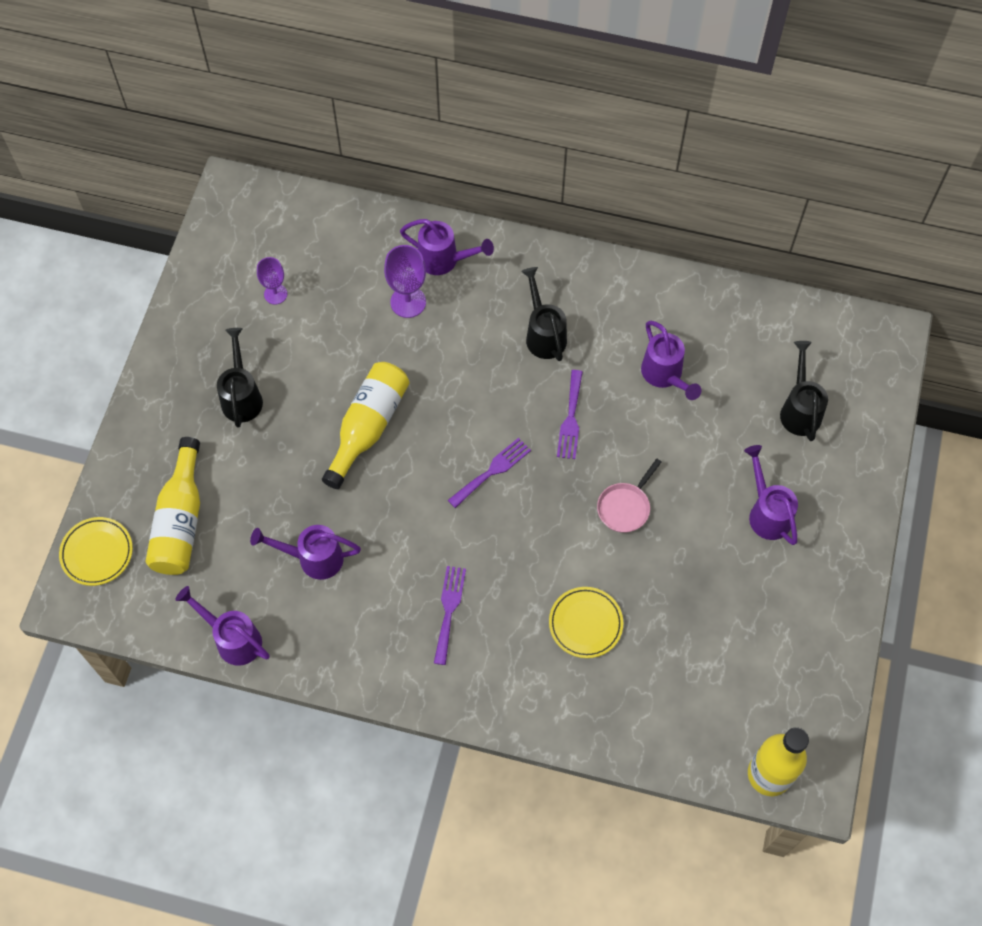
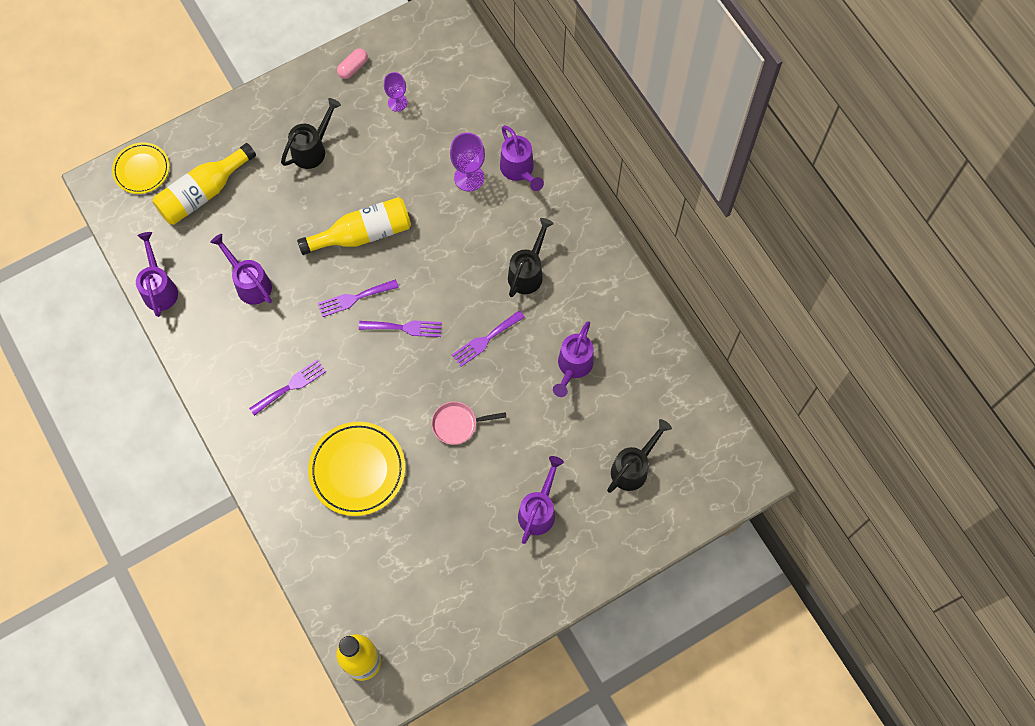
camera: 45 degrees right, 5 degrees up
(201, 298) = (353, 68): none -> pink capsule
(421, 486) = (354, 298): none -> purple fork
(585, 623) = (357, 470): yellow plate -> yellow plate, size x1.57

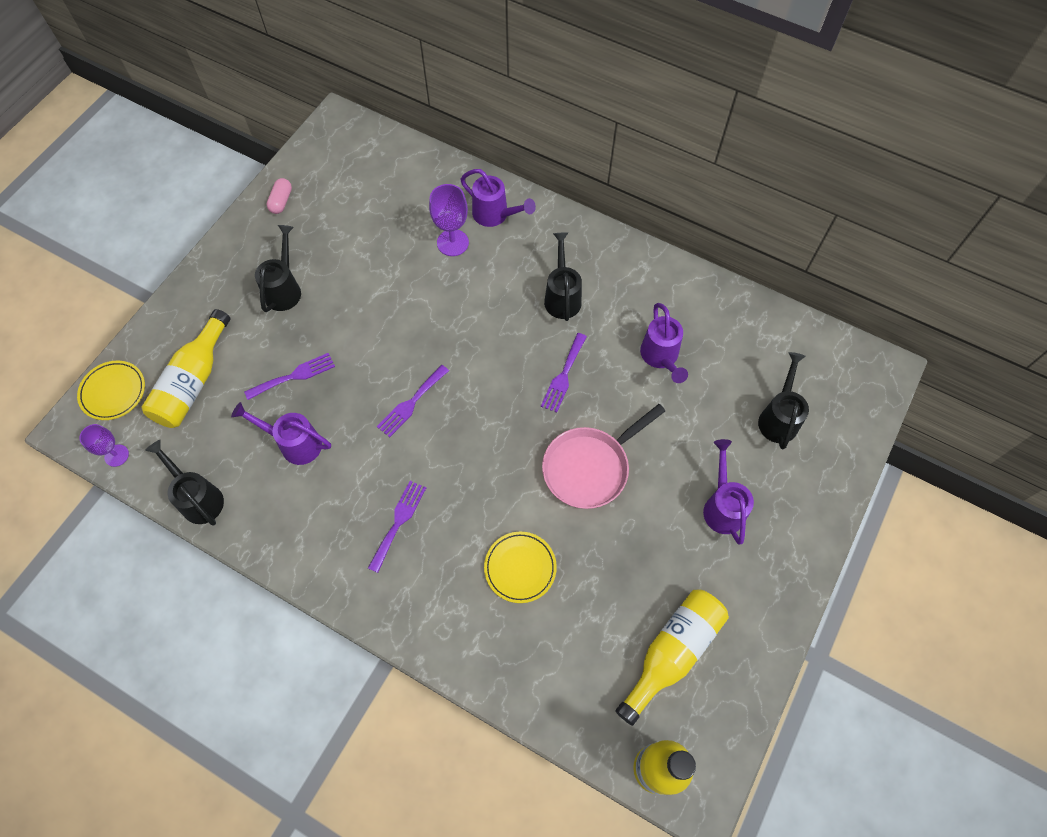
camera: 30 degrees left, 5 degrees down
(159, 289) = (198, 498): purple watering can -> black watering can
(357, 470) = (520, 568): yellow plate -> yellow plate, size x0.63
(363, 234) = (382, 340): yellow bottle -> yellow bottle (672, 652)
(397, 103) = (343, 211): purple goblet -> purple goblet (116, 455)
(404, 328) = (478, 405): purple fork -> purple fork (294, 376)
(457, 424) = (590, 467): pink pan -> pink pan, size x1.69

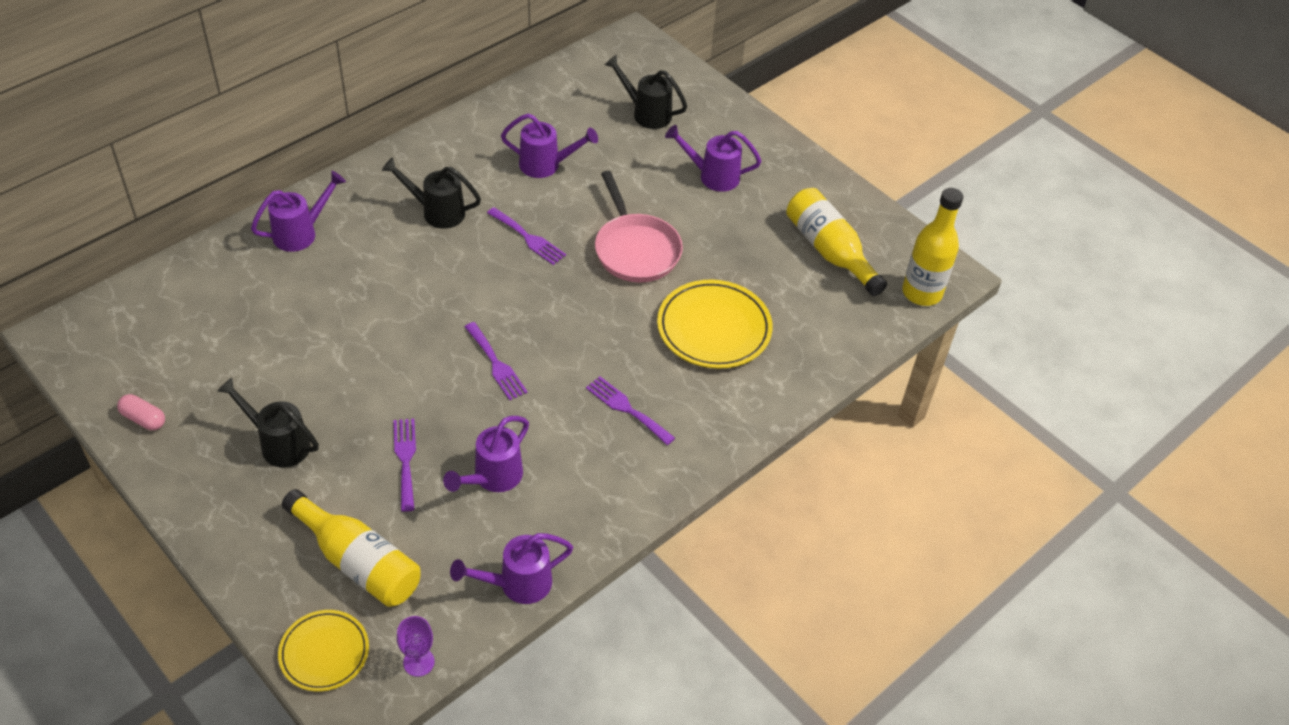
camera: 75 degrees left, 15 degrees down
(198, 498) = (518, 584): black watering can -> purple watering can
(452, 243) = (314, 277): purple goblet -> none
(520, 568) = (714, 328): yellow plate -> yellow plate, size x1.57

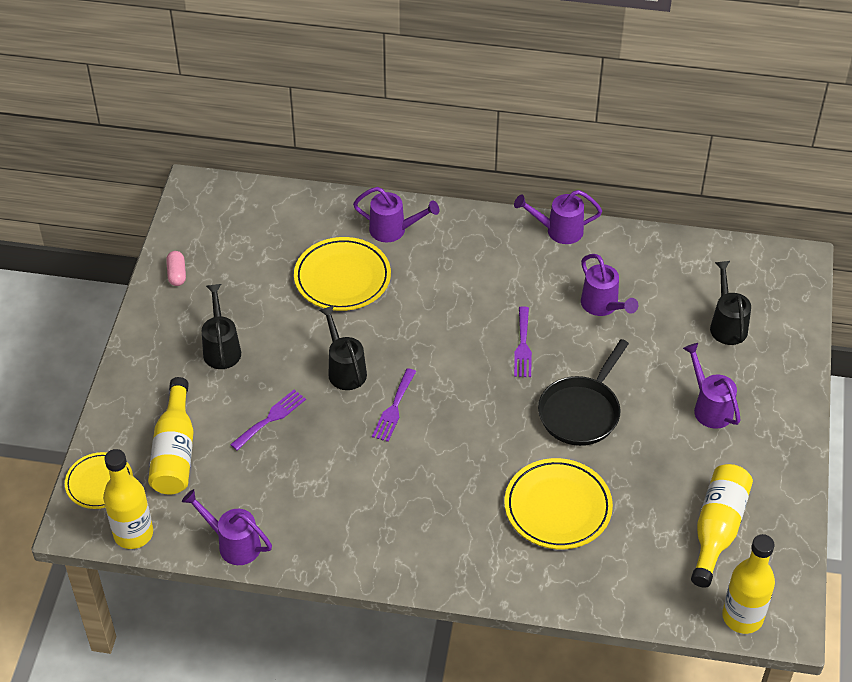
camera: 55 degrees right, 0 degrees up
(309, 302) = (342, 278): none -> yellow plate
(418, 662) = (133, 534): purple goblet -> yellow bottle
(437, 212) = (490, 282): black watering can -> black watering can (345, 369)
(493, 477) = (301, 473): purple watering can -> purple watering can (559, 231)
(627, 409) = (431, 505): purple fork -> none
(635, 249) = (581, 412): pink pan -> black pan

